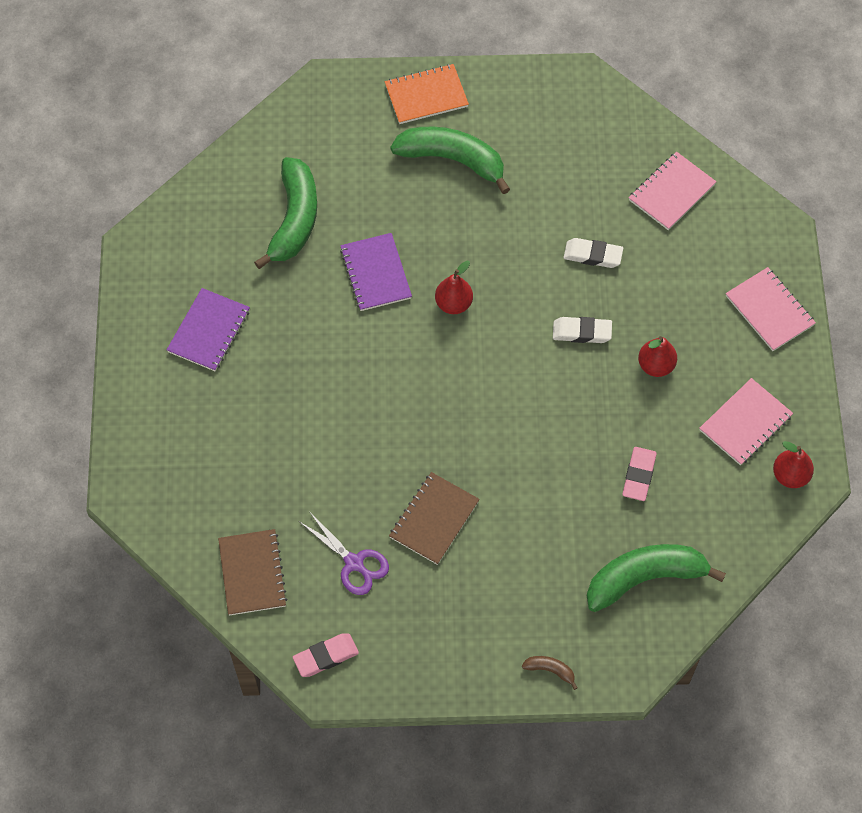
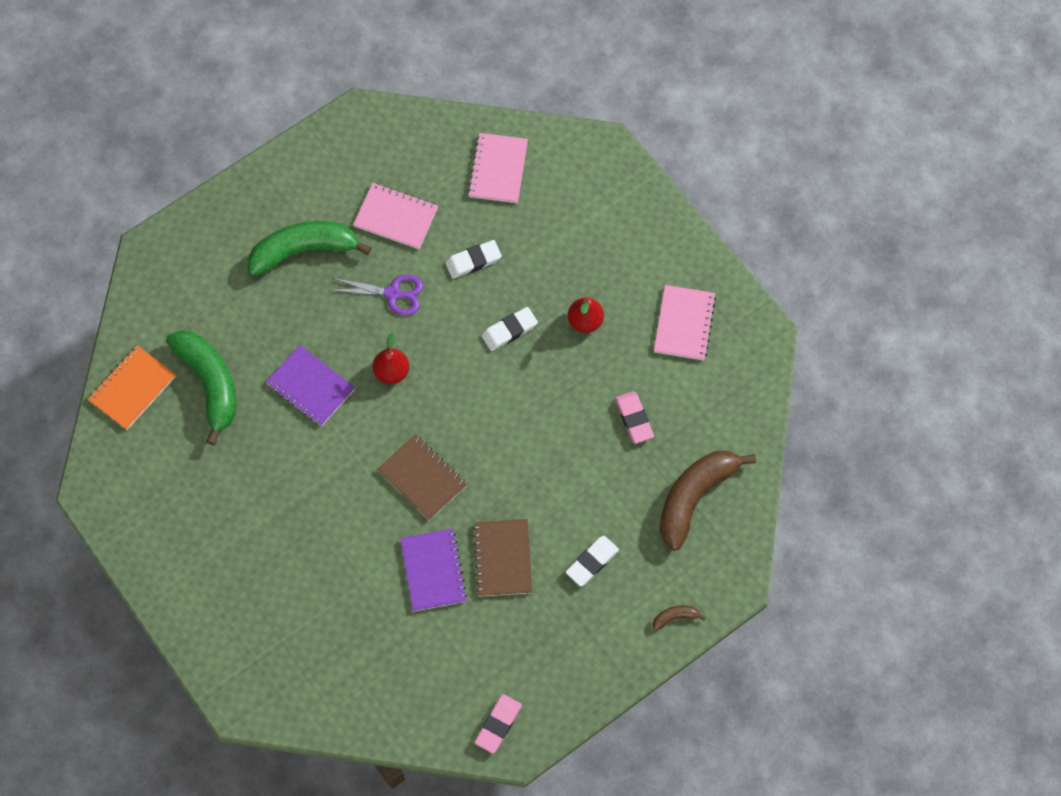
camera: 35 degrees left, 5 degrees up
(209, 331) = (209, 523): purple notebook -> purple notebook (433, 570)
(252, 573) = (392, 698): brown notebook -> brown notebook (422, 478)
(354, 563) = (466, 635): purple scissors -> purple scissors (393, 293)
(426, 95) = (242, 208): orange notebook -> orange notebook (132, 388)
(510, 573) = (592, 562): none -> white eraser
(644, 578) = (694, 497): green banana -> brown banana
(769, 310) = (640, 220): pink notebook -> pink notebook (396, 217)
(790, 475) = (745, 344): red pear -> none

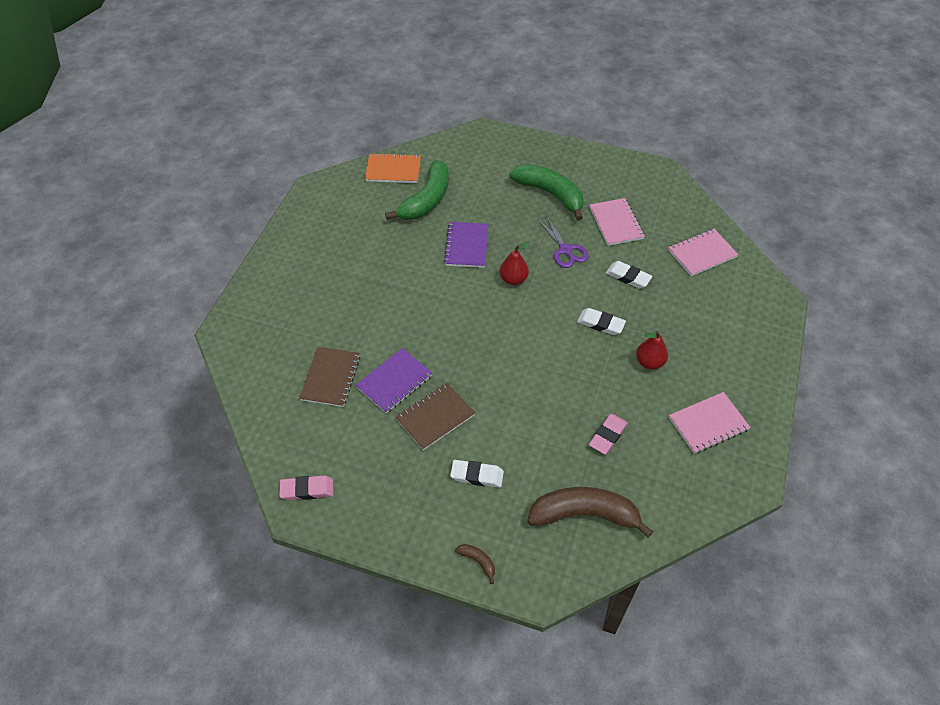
camera: 55 degrees right, 15 degrees down
(422, 478) = (455, 337): brown notebook -> brown notebook (331, 378)

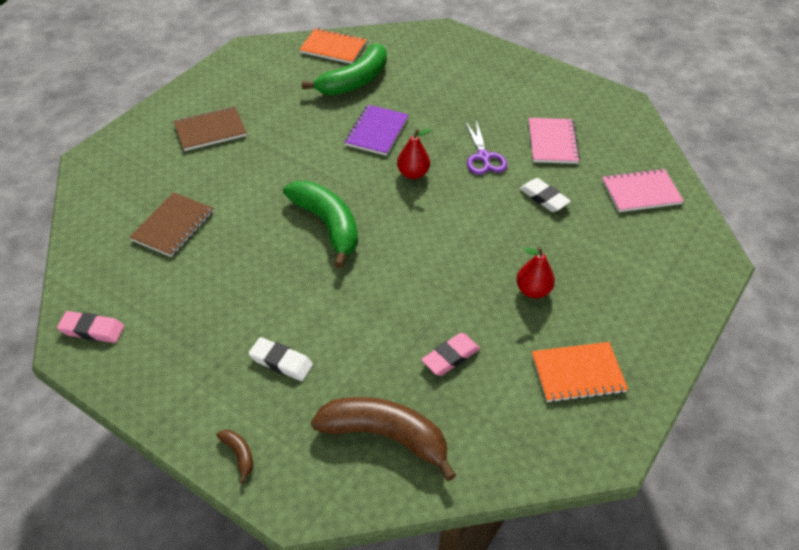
camera: 15 degrees right, 5 degrees down
(394, 381) = (237, 245): purple notebook -> none
(435, 417) = (264, 290): brown notebook -> brown notebook (210, 130)
(550, 194) = (490, 101): green banana -> green banana (327, 225)
(600, 324) = (492, 238): white eraser -> none
(708, 424) = (578, 373): pink notebook -> orange notebook

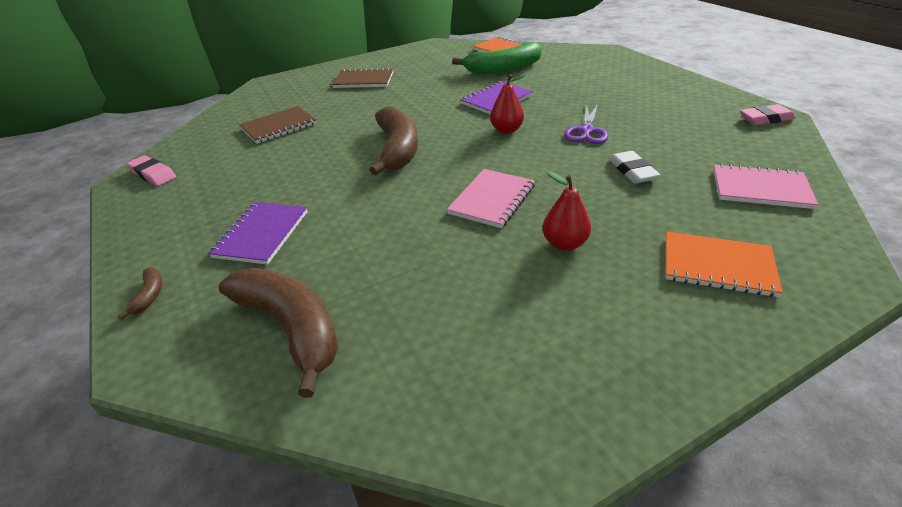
camera: 30 degrees right, 10 degrees down
(281, 362) = (261, 234): white eraser -> purple notebook
(327, 225) = (398, 149): green banana -> brown banana
(450, 357) = (423, 277): pink eraser -> pink eraser (765, 119)
(552, 142) = (671, 132): pink notebook -> pink notebook (492, 199)
(578, 373) = (565, 341): orange notebook -> orange notebook (717, 266)

